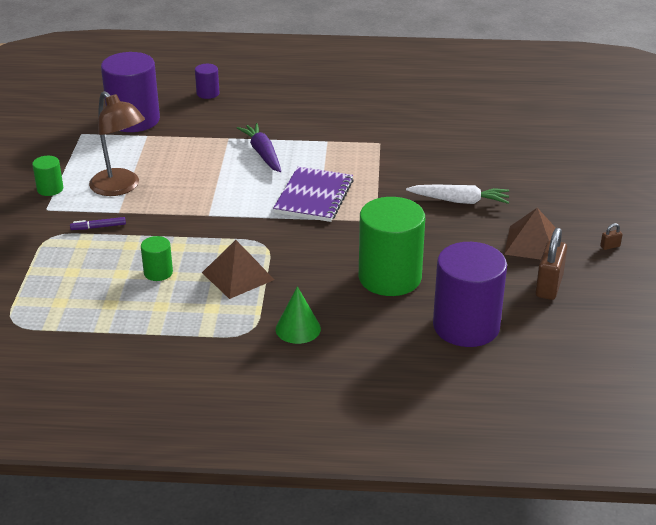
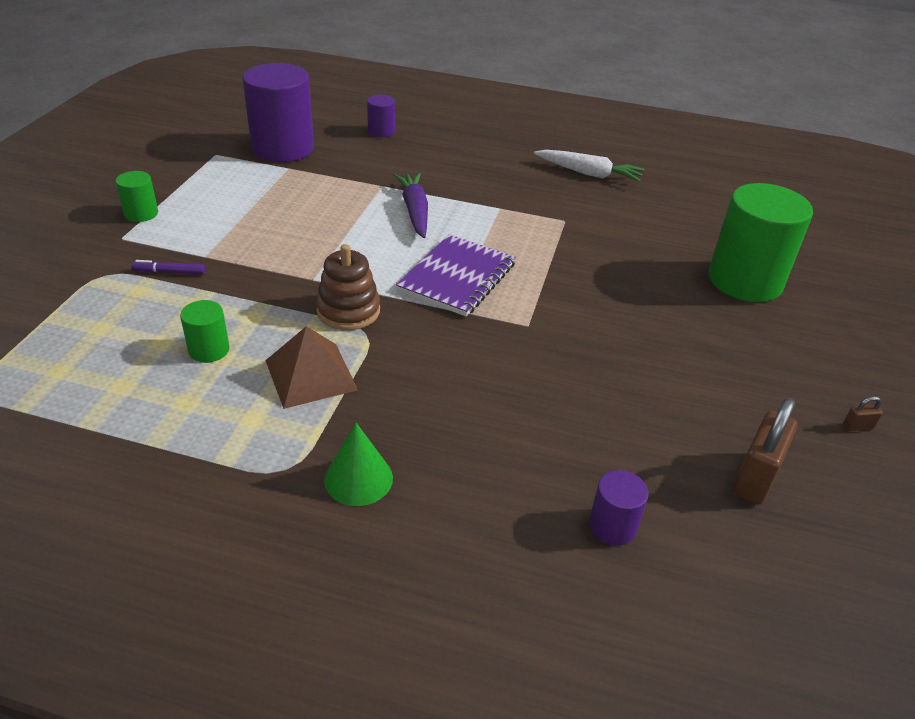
camera: 10 degrees right, 5 degrees up
(120, 188) = (224, 226): brown lamp -> none
(244, 232) = (348, 311): none -> brown stacking toy
(390, 277) = (520, 417): green cylinder -> green cylinder (745, 281)
(460, 201) = (649, 316): white carrot -> white carrot (589, 173)
(466, 326) = (612, 526): purple cylinder -> purple cylinder, size x0.46
(532, 243) = (741, 400): brown pyramid -> none

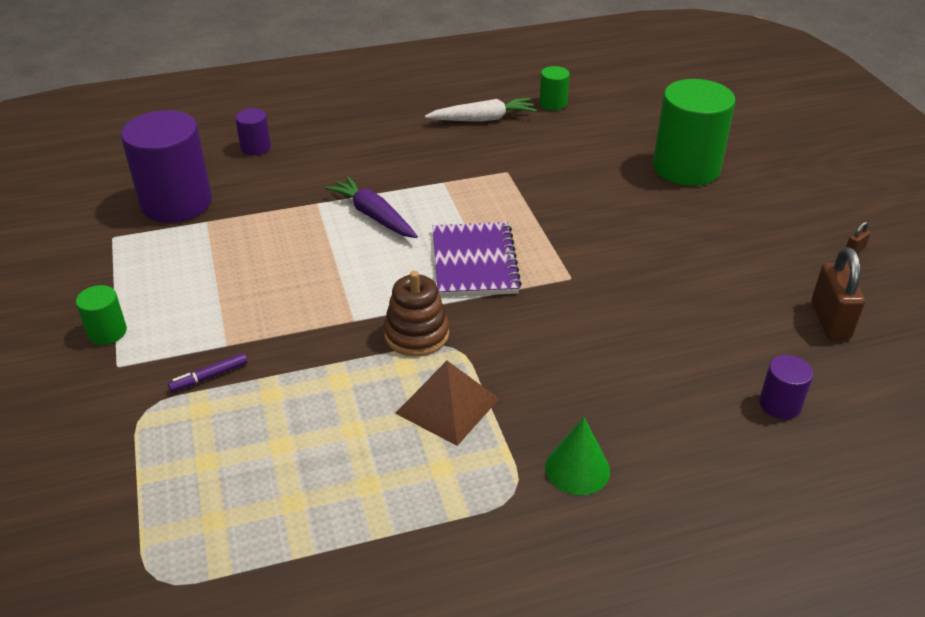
camera: 30 degrees left, 0 degrees up
(209, 350) = (334, 429): green cylinder -> green cylinder (553, 103)

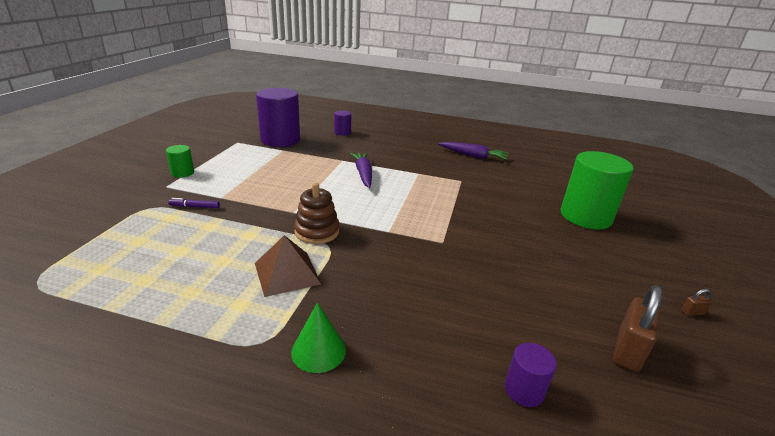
camera: 30 degrees right, 10 degrees down
(474, 262) = (392, 212): purple notebook -> none
(483, 119) = (473, 156): white carrot -> purple carrot
(553, 103) = (524, 161): green cylinder -> none

